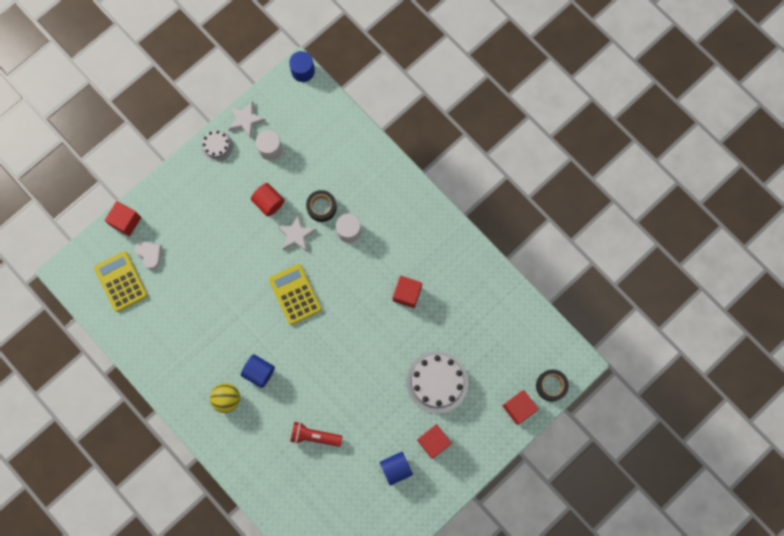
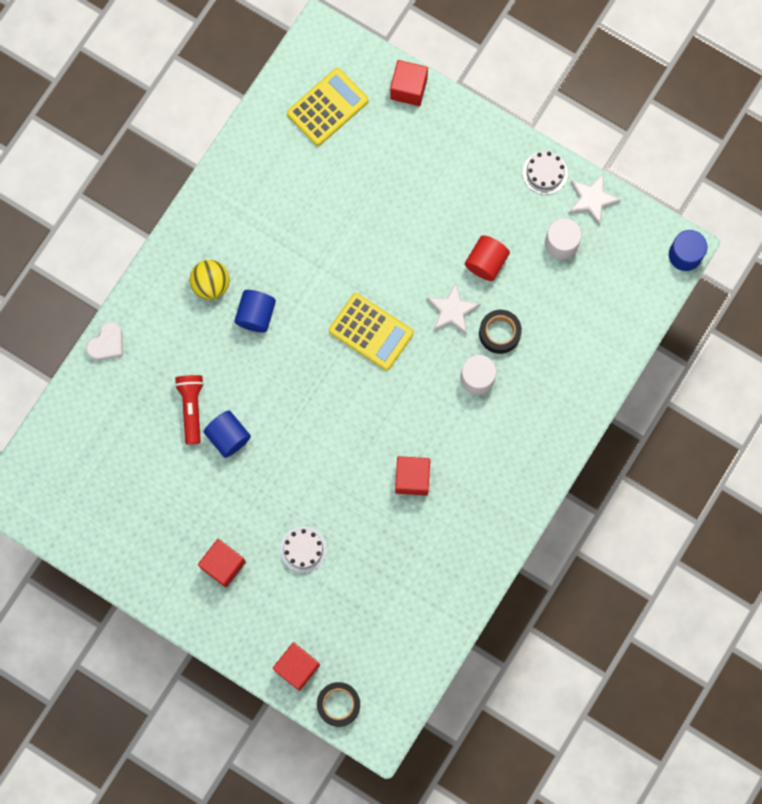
camera: 75 degrees right, 0 degrees up
(150, 254) = (373, 132): white heart -> white heart (107, 343)
(295, 294) = (371, 332): yellow calculator -> yellow calculator turned 75 degrees clockwise
(396, 468) = (176, 525): blue cylinder -> blue cylinder (228, 437)
(437, 382) = (303, 549): white cake -> white cake, size x0.55

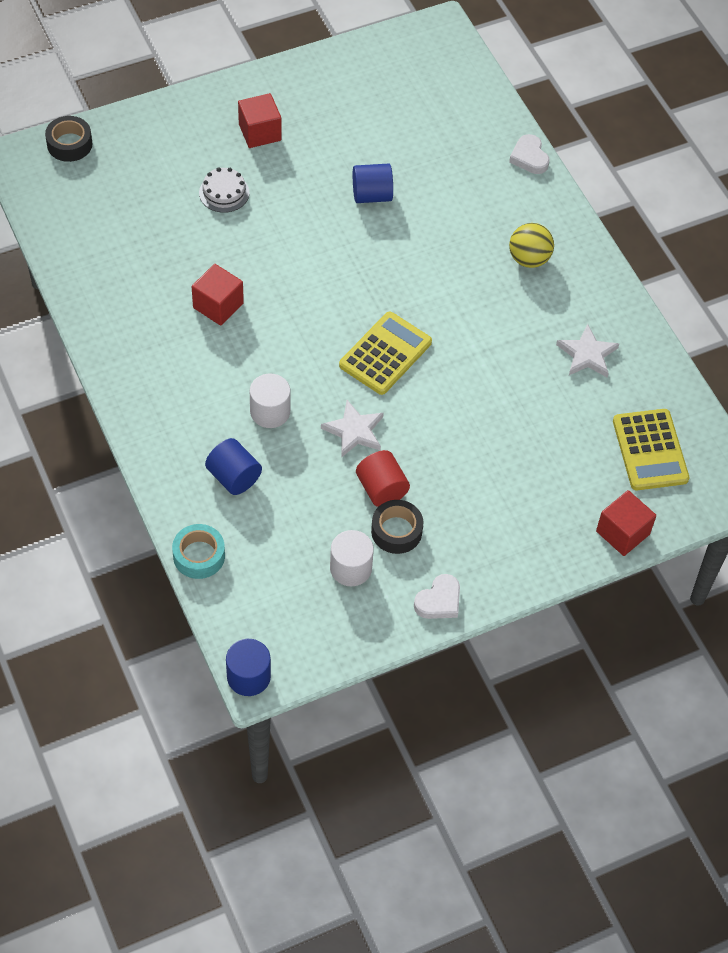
camera: 120 degrees right, 20 degrees down
(191, 408) = (420, 184): red flashlight -> none
(256, 315) = (472, 276): blue cylinder -> blue cylinder (234, 477)
(297, 667) = (127, 134): red cube -> none
(371, 332) = (385, 354): yellow calculator -> yellow calculator turned 150 degrees clockwise
(499, 333) = (299, 457): black tape -> black tape (396, 531)
(545, 173) = (439, 601): white cake -> white heart
(592, 199) = (376, 627): white star -> white star (587, 354)
(623, 346) = (199, 556): none -> turquoise tape

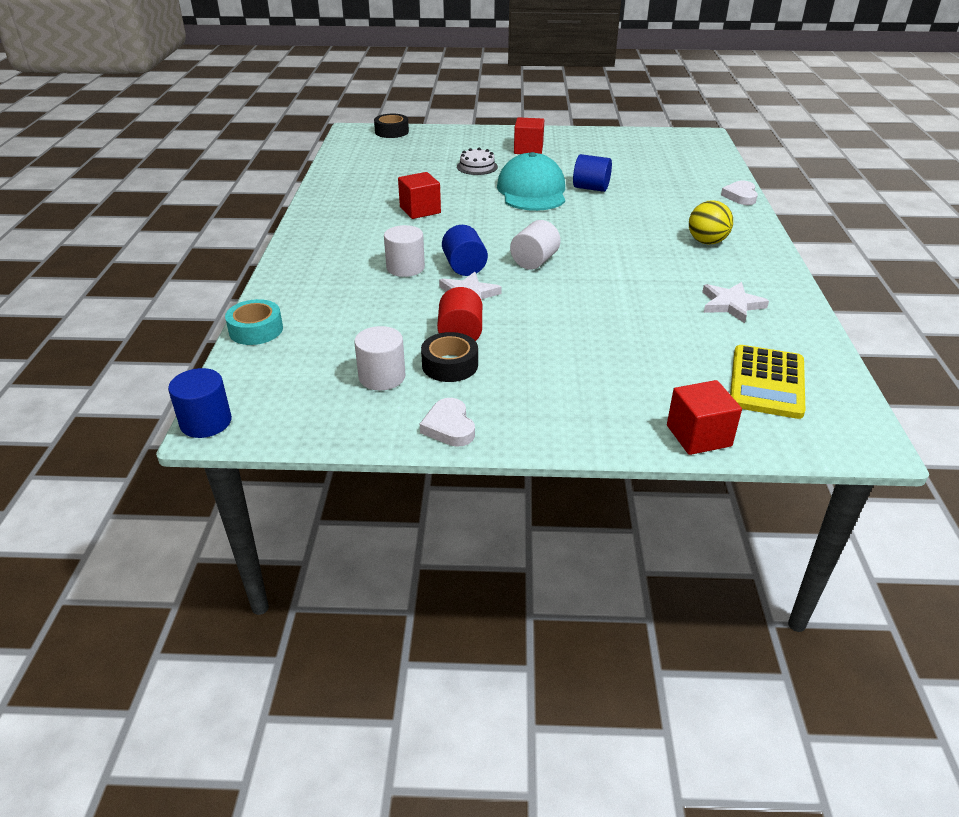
camera: 30 degrees right, 20 degrees down
(234, 477) = (337, 294): blue cylinder -> blue cylinder (464, 267)
(313, 224) = (532, 191): none -> turquoise cap
(385, 354) = (534, 261): yellow calculator -> white cylinder
(439, 601) = (449, 427): white heart -> white heart turned 90 degrees clockwise

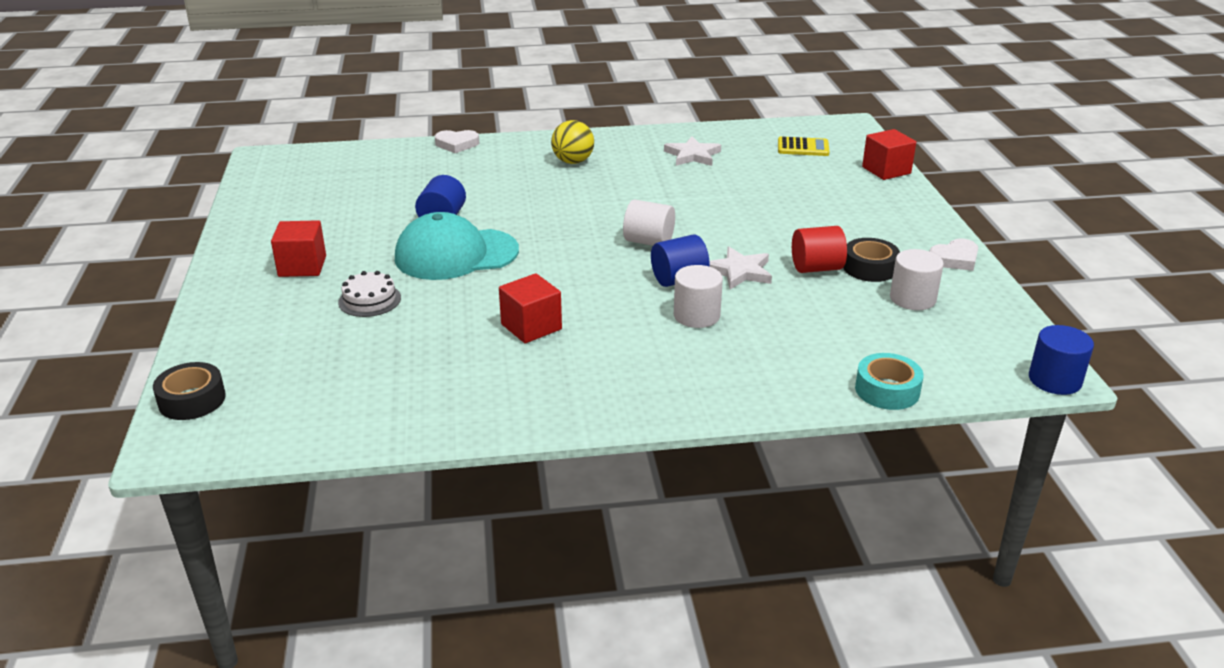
camera: 100 degrees left, 5 degrees down
(767, 382) = (803, 147): yellow calculator -> yellow calculator, size x0.65

